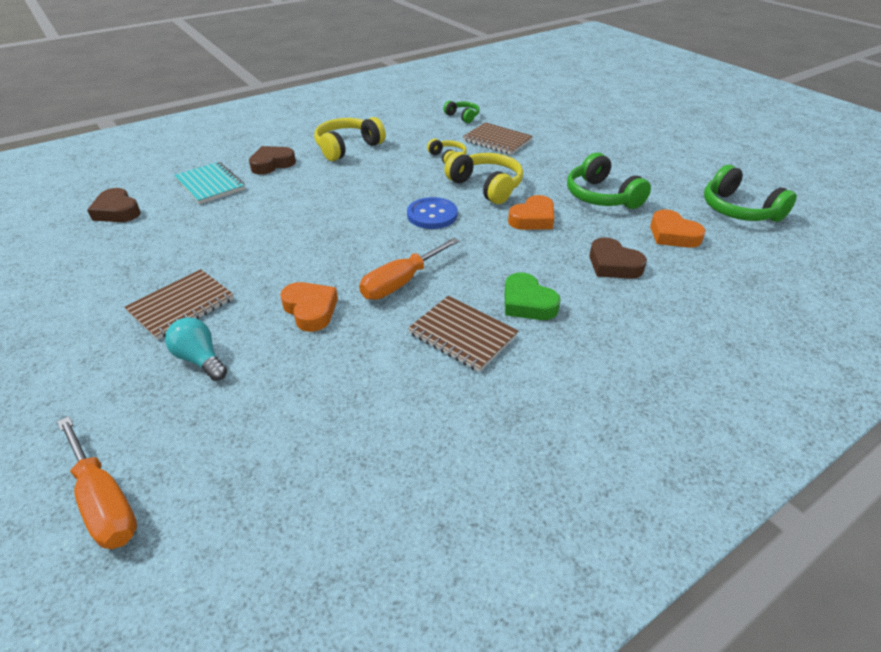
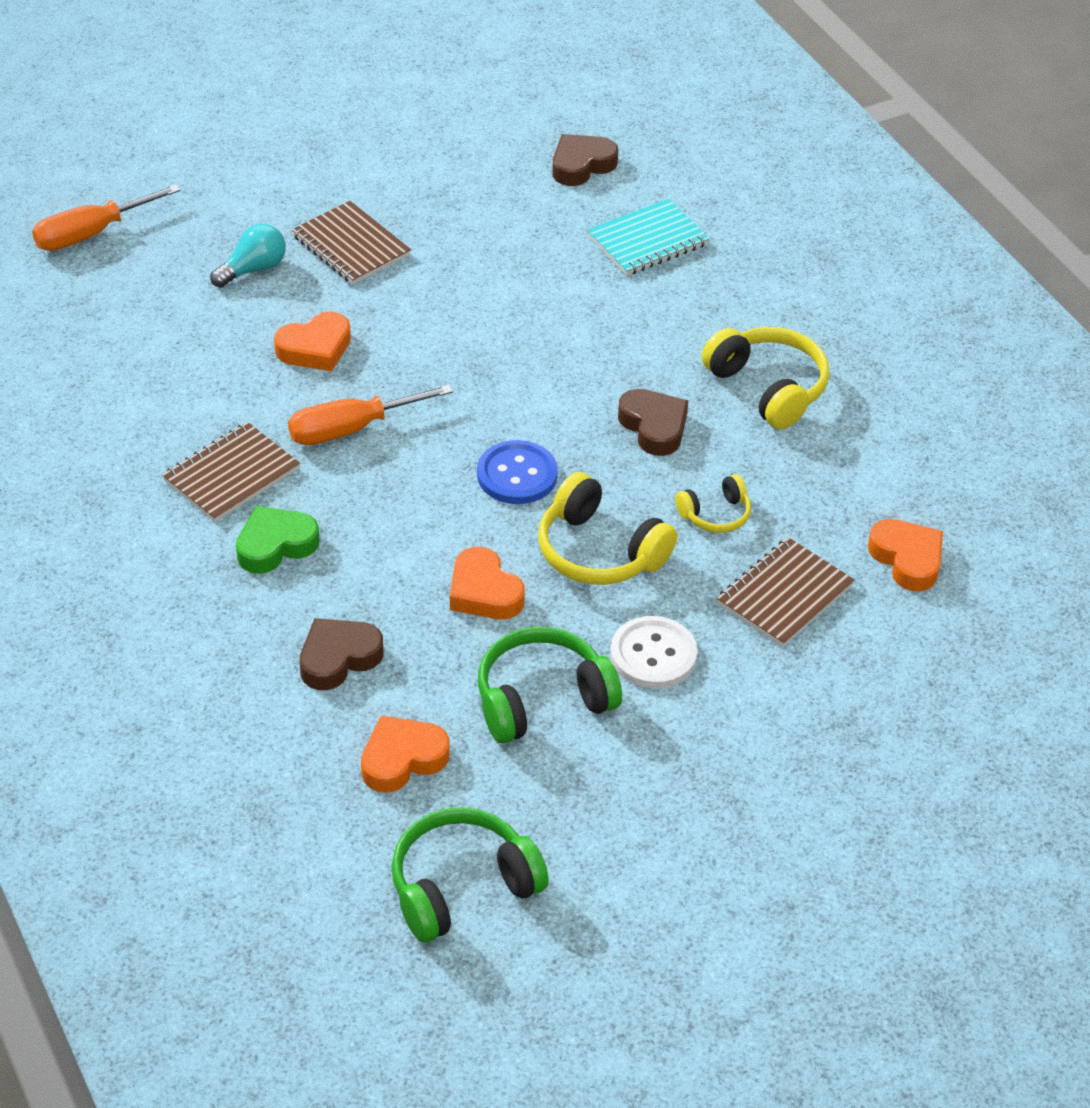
camera: 95 degrees right, 5 degrees up
(272, 164) = (711, 300): brown heart -> brown heart (654, 426)
(401, 282) = (351, 429): orange screwdriver -> orange screwdriver turned 75 degrees counterclockwise
(462, 116) = (907, 559): green headphones -> orange heart
(486, 186) = (599, 551): yellow headphones -> yellow headphones turned 75 degrees clockwise
(553, 169) = (653, 655): none -> white button

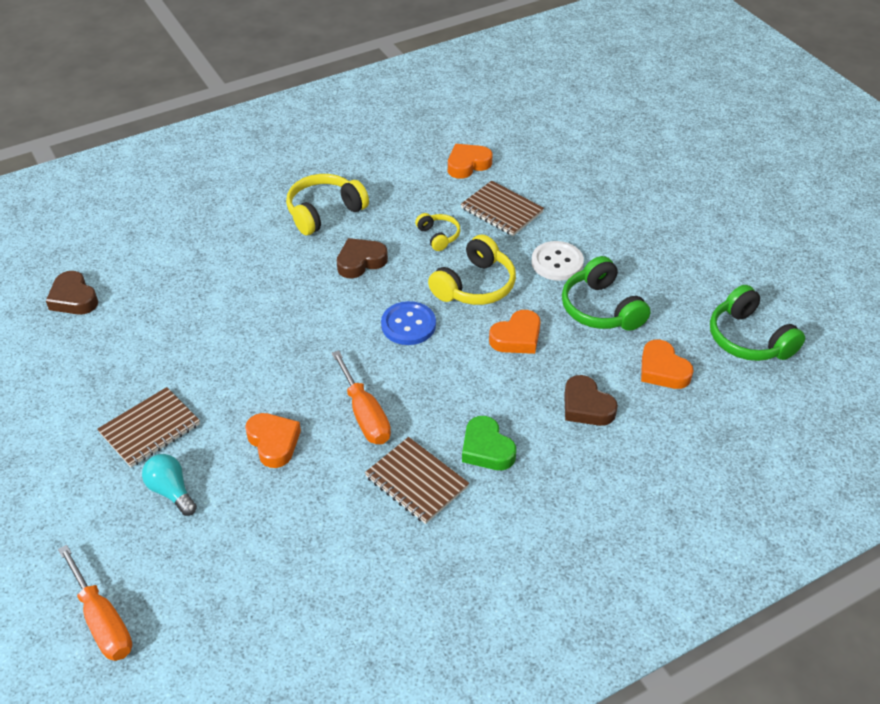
camera: 90 degrees left, 0 degrees up
(647, 241) = (169, 264): turquoise notebook -> none

